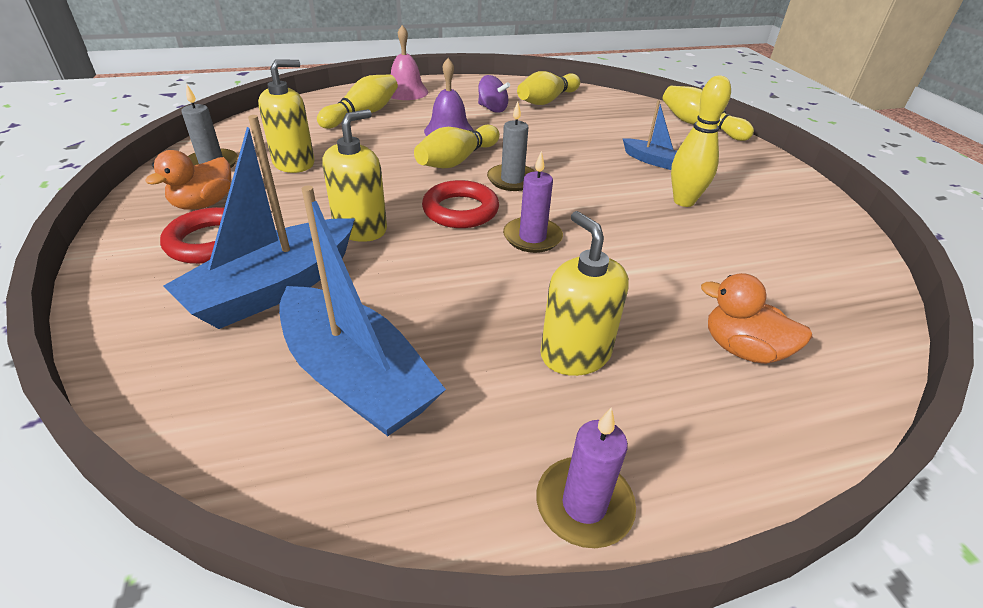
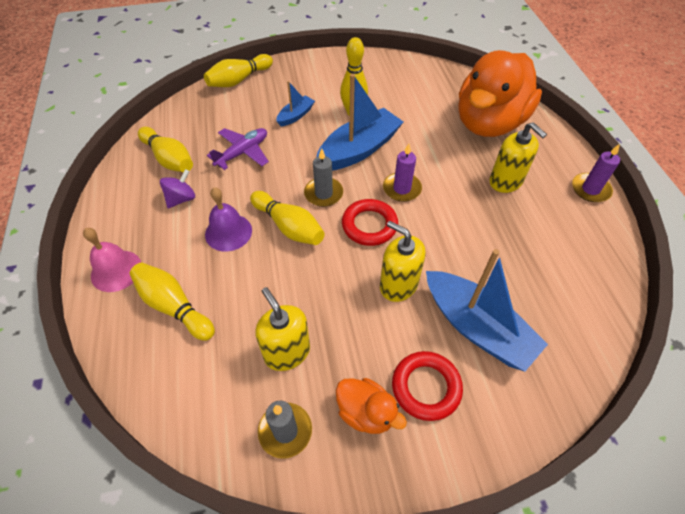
camera: 85 degrees left, 15 degrees up
(356, 377) = (544, 272): blue boat -> blue boat (359, 150)
(569, 133) = (242, 153): none -> purple plane
(575, 354) = (505, 181): yellow soap dispenser -> yellow soap dispenser turned 105 degrees counterclockwise
(742, 349) = (489, 123): orange duck -> orange duck, size x2.27

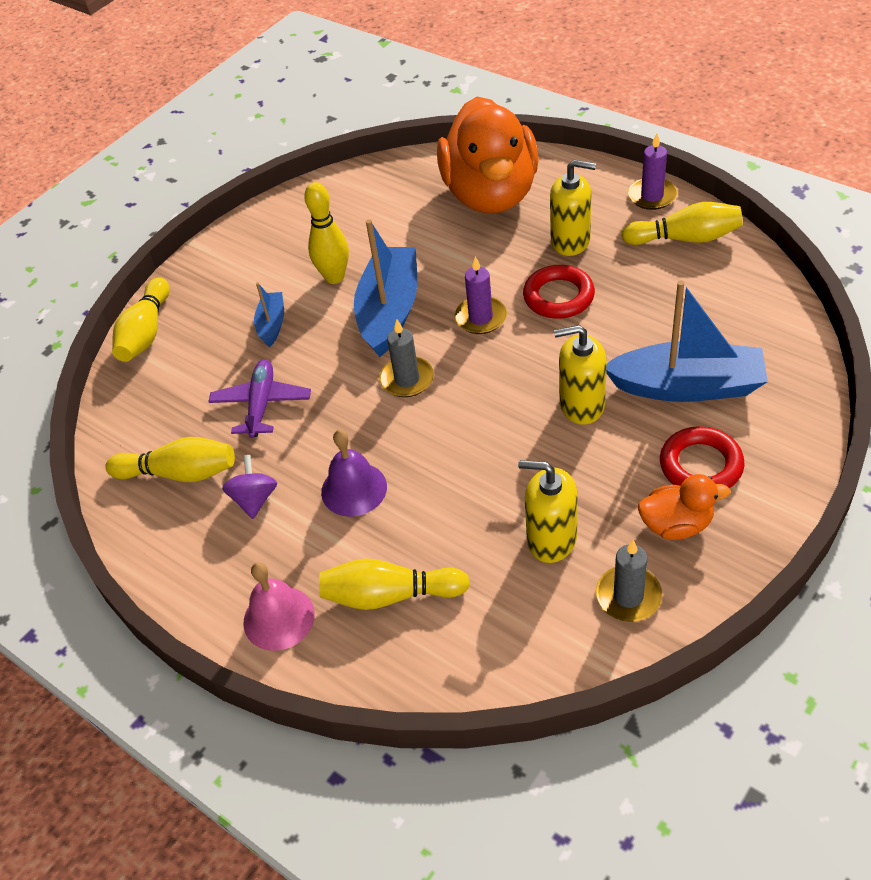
camera: 35 degrees left, 5 degrees down
(289, 227) = (411, 436): yellow bowling pin -> yellow bowling pin (685, 238)
(369, 225) = (491, 374): red ring -> red ring (558, 297)

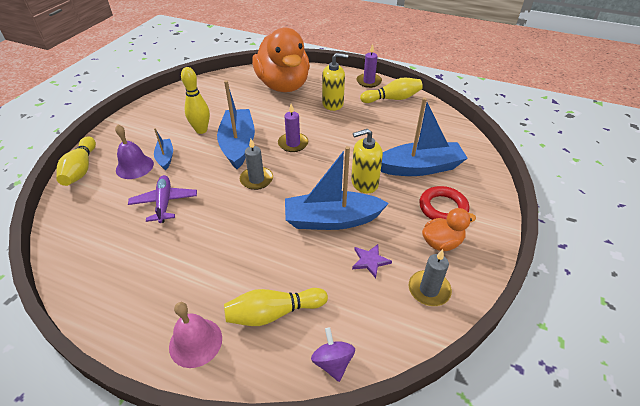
camera: 20 degrees left, 5 degrees down
(180, 473) = (110, 251): yellow bowling pin -> none
(254, 499) = (167, 262): purple spinning top -> purple spinning top (332, 362)
(354, 489) = (235, 247): purple bell -> purple bell (134, 166)
(510, 464) = (332, 220): none -> blue boat
(551, 539) = (370, 261): yellow soap dispenser -> purple star
(558, 297) = (334, 130): red ring -> none

